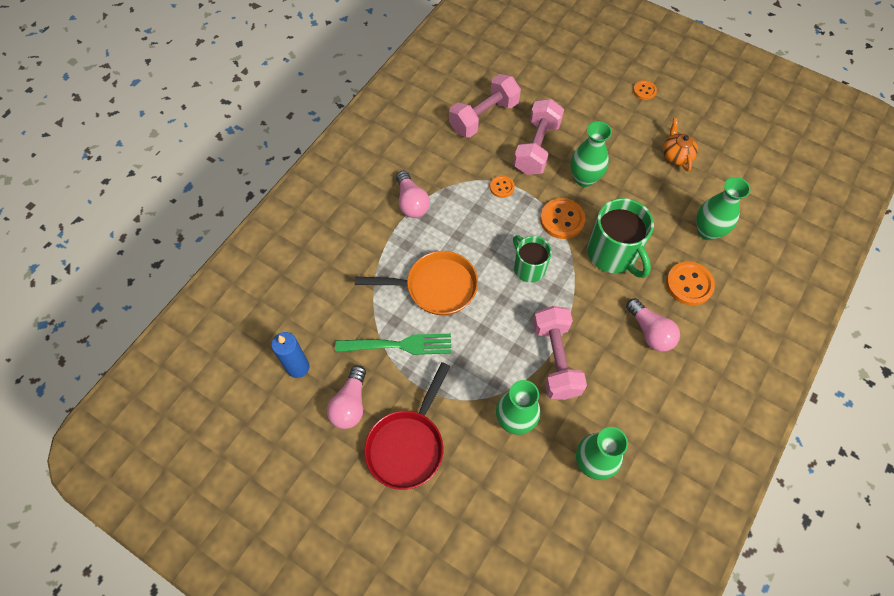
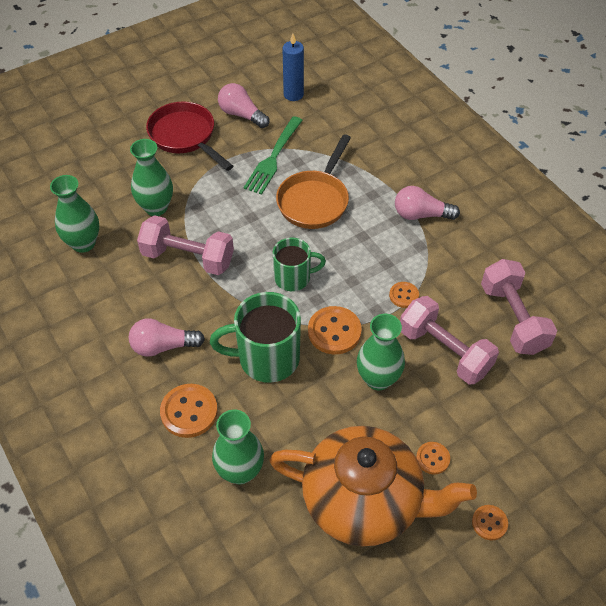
camera: 115 degrees right, 10 degrees down
(622, 129) = (432, 458): none -> orange button
(676, 155) = (364, 501): orange teapot -> orange teapot, size x2.41

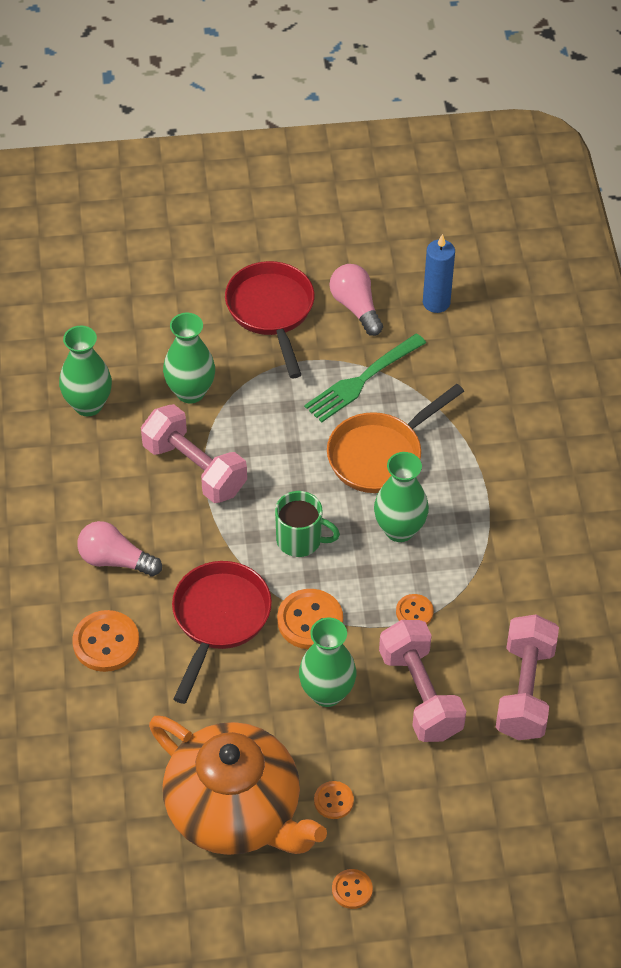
camera: 25 degrees right, 0 degrees up
(240, 471) = (125, 726): green vase -> green vase (399, 529)
(266, 358) = (218, 619): green mug -> red pan
(421, 215) = (497, 523): pink light bulb -> none

